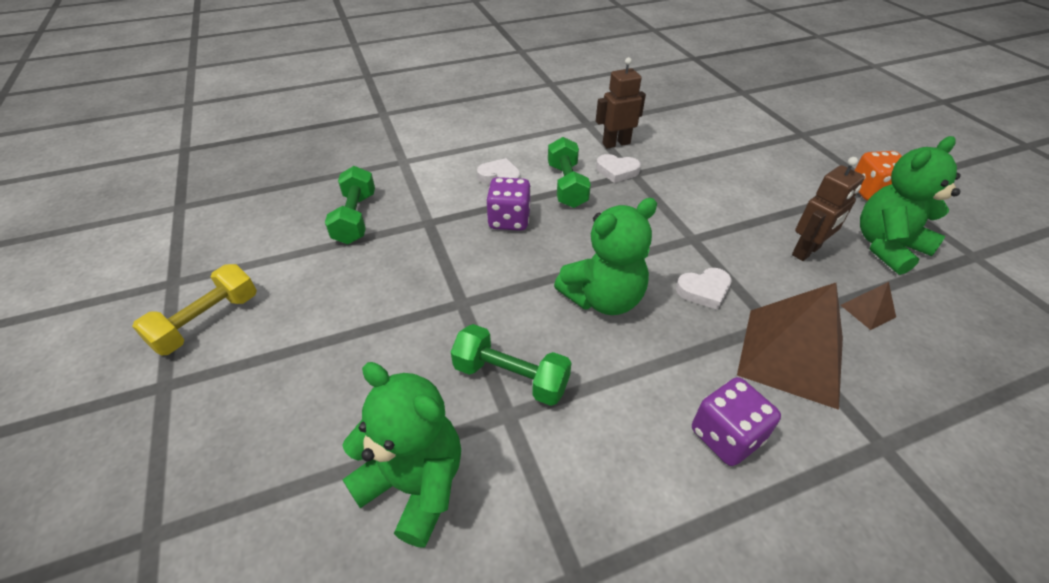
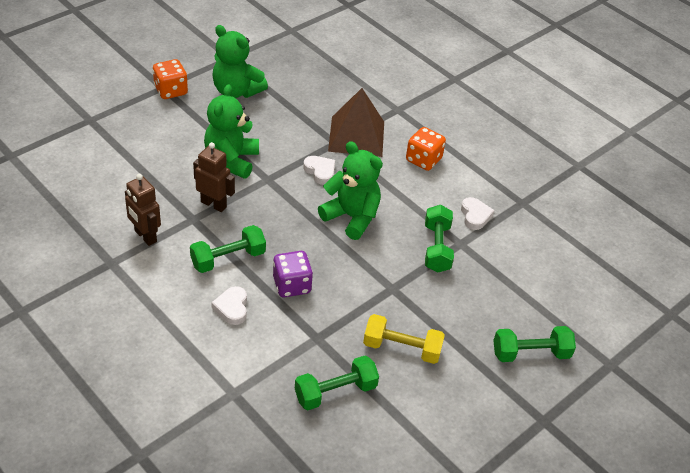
camera: 115 degrees left, 0 degrees up
(207, 322) = (488, 430): yellow dumbbell -> yellow dumbbell (402, 348)
(261, 419) = (530, 353): none -> green dumbbell
(415, 484) = (520, 269): green teddy bear -> green teddy bear (231, 160)
(617, 171) = (193, 230): white heart -> white heart (475, 216)
(726, 436) = (423, 160): purple dice -> orange dice
(806, 251) = (257, 126): brown robot -> brown robot (214, 204)
(867, 311) = (304, 105): brown pyramid -> none

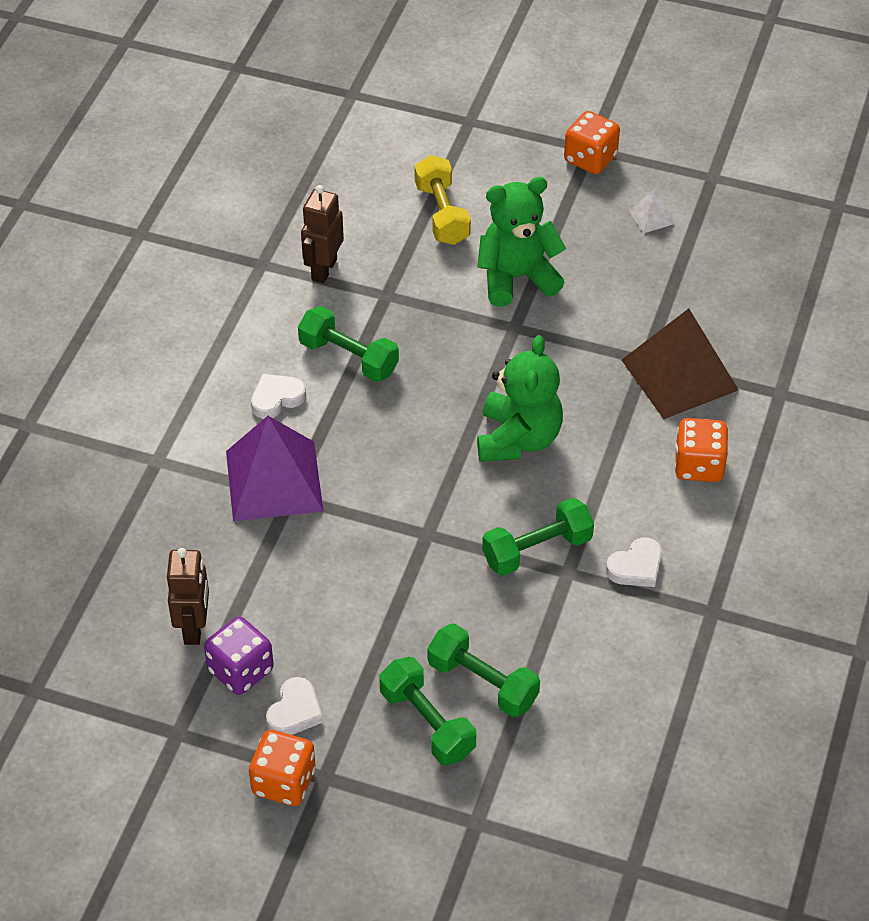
camera: 65 degrees right, 5 degrees up
(214, 204) = (426, 300): brown robot -> brown robot (194, 628)
(236, 91) = (651, 217): green teddy bear -> white pyramid
(292, 285) = (354, 435): purple dice -> purple dice (241, 670)
(298, 340) = (274, 481): none -> purple pyramid
(320, 171) = (575, 370): white heart -> white heart (295, 711)
(335, 392) = (222, 550): green dumbbell -> green dumbbell (482, 683)
(402, 348) = (335, 584): yellow dumbbell -> yellow dumbbell (442, 214)
(537, 443) = (284, 782): none -> orange dice

